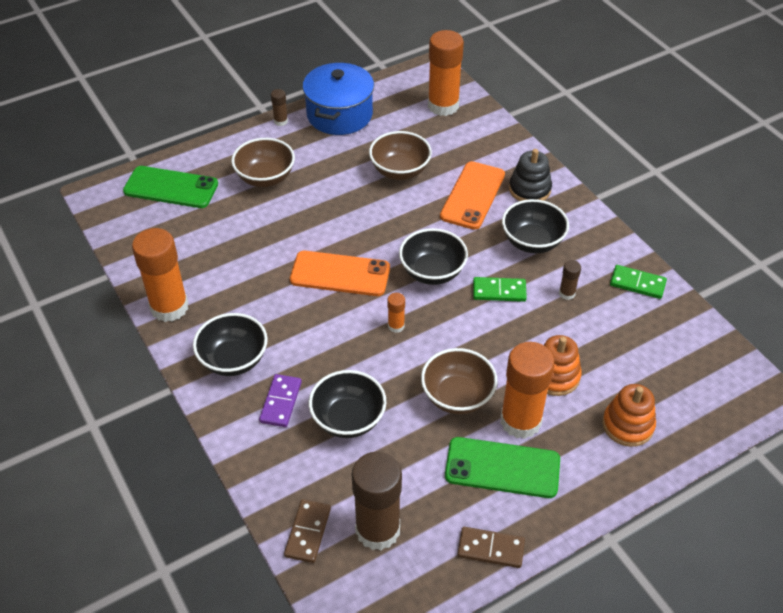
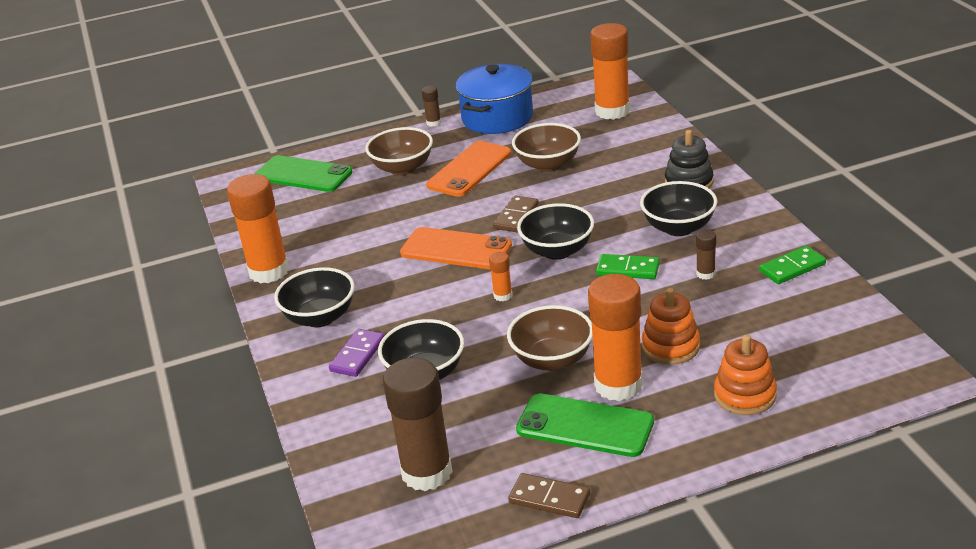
camera: 15 degrees right, 15 degrees down
(307, 532) = (350, 469): brown domino -> brown domino (516, 216)
(472, 195) = (622, 186): orange phone -> orange phone (469, 169)
(637, 284) = (792, 268): green domino -> green domino turned 60 degrees counterclockwise

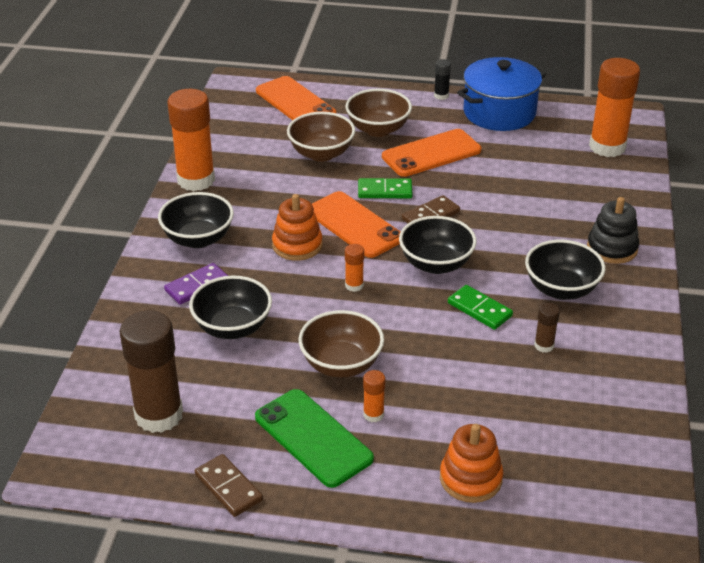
camera: 25 degrees right, 5 degrees up
(303, 175) = (295, 102): green phone -> orange phone
(433, 123) = (441, 96): brown glue stick -> black glue stick
(548, 165) = (502, 177): brown bowl -> brown bowl (321, 154)
(618, 385) = (373, 414): orange glue stick -> orange glue stick, size x0.44
(670, 346) = (449, 401): orange stacking toy -> orange stacking toy (297, 245)
(792, 268) = (629, 377): green domino -> green domino (385, 191)

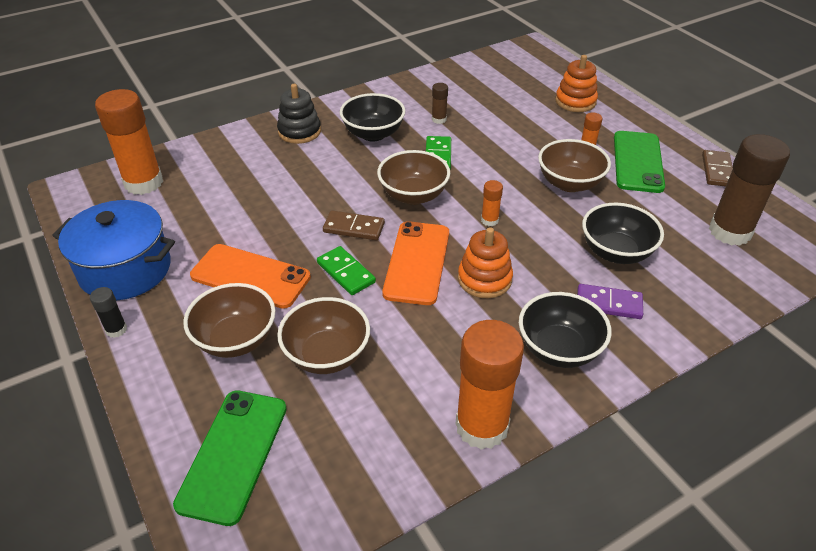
camera: 130 degrees left, 5 degrees up
(295, 102) = (233, 455): orange phone -> green phone
(436, 264) = (413, 195): black bowl -> brown bowl

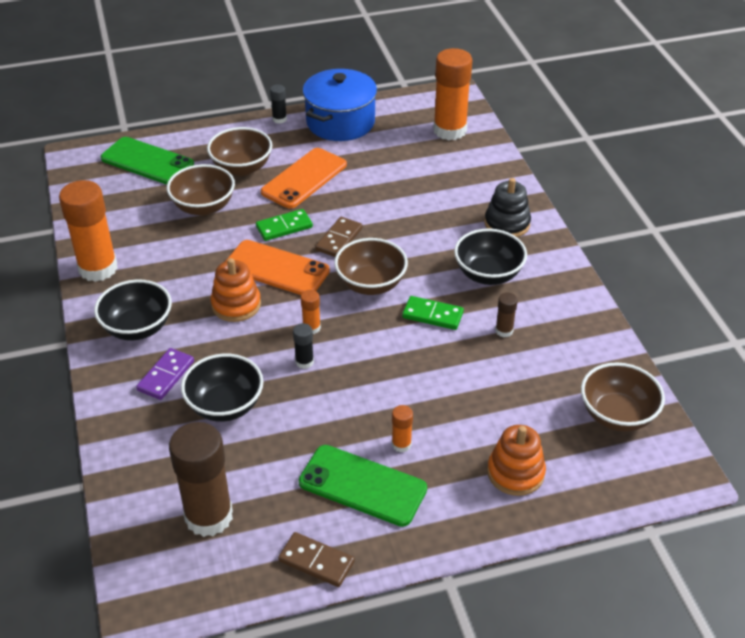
camera: 105 degrees right, 0 degrees up
(534, 216) = (304, 362): none -> black glue stick
(569, 183) = (345, 407): brown bowl -> brown bowl (617, 415)

